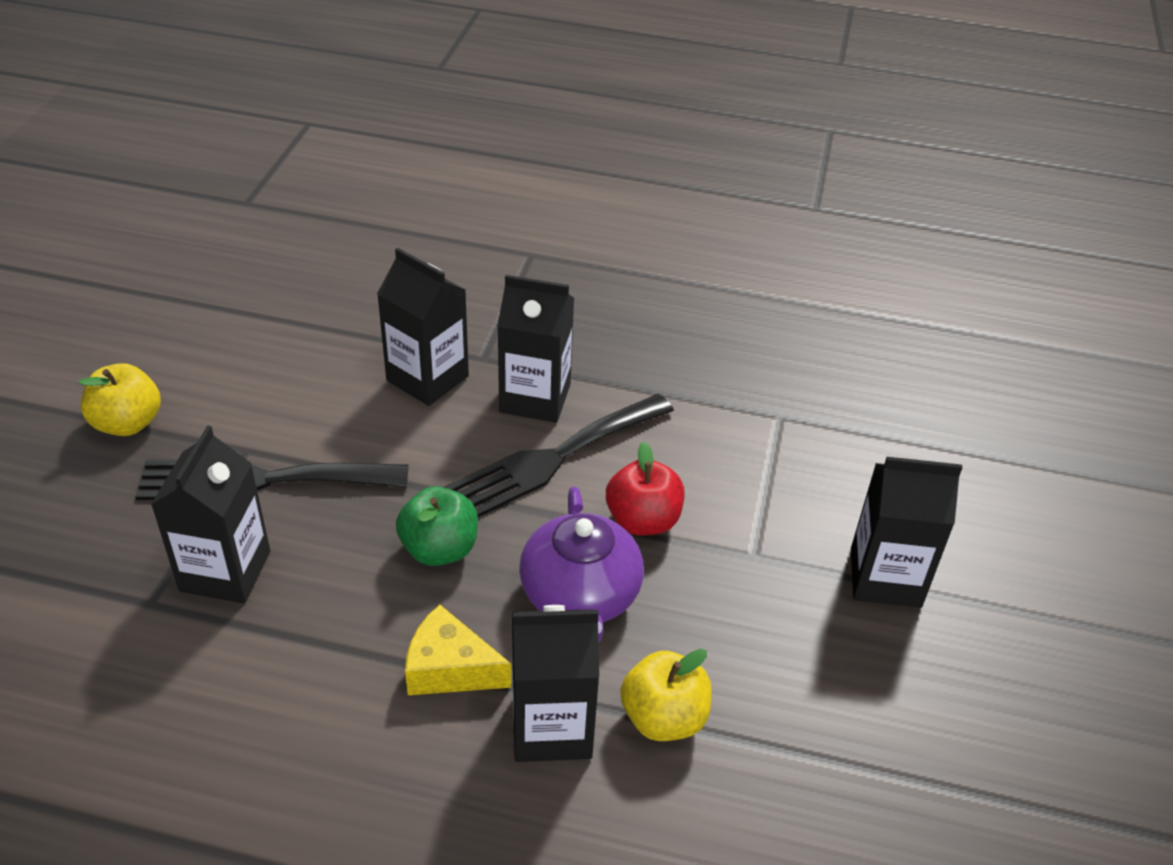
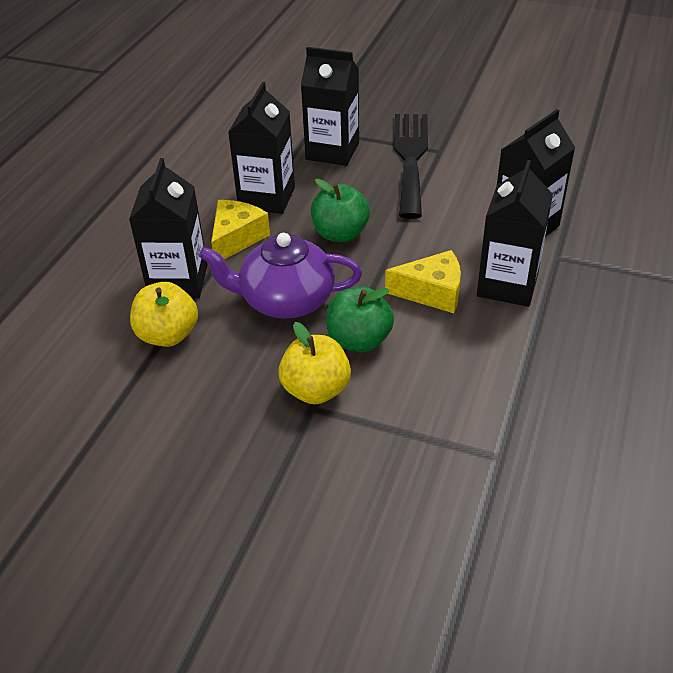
camera: 100 degrees right, 0 degrees up
(127, 423) = (463, 107): yellow apple -> yellow apple (316, 390)
(553, 459) = (432, 292): black fork -> yellow cheese
(643, 520) = (359, 340): red apple -> green apple
(885, 578) = (271, 502): black carton -> black carton (266, 198)

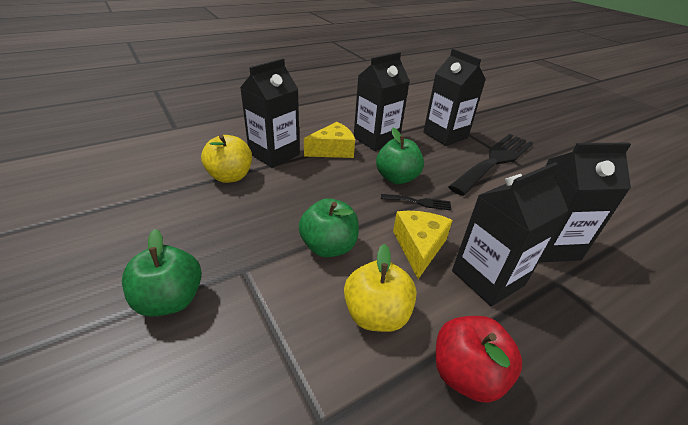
camera: 35 degrees right, 5 degrees down
(285, 300) = (316, 195): purple teapot -> none
(286, 469) = (170, 300): none -> green apple
(316, 390) = (260, 260): yellow apple -> yellow apple (376, 314)
(388, 248) = (419, 202): none -> black fork
(432, 292) = (419, 247): yellow cheese -> yellow cheese turned 120 degrees counterclockwise
(553, 364) = (466, 374): none -> red apple

